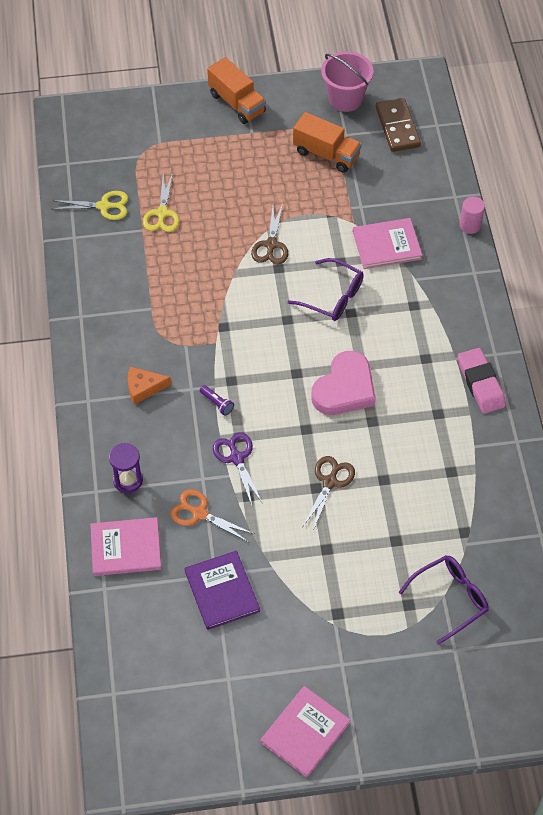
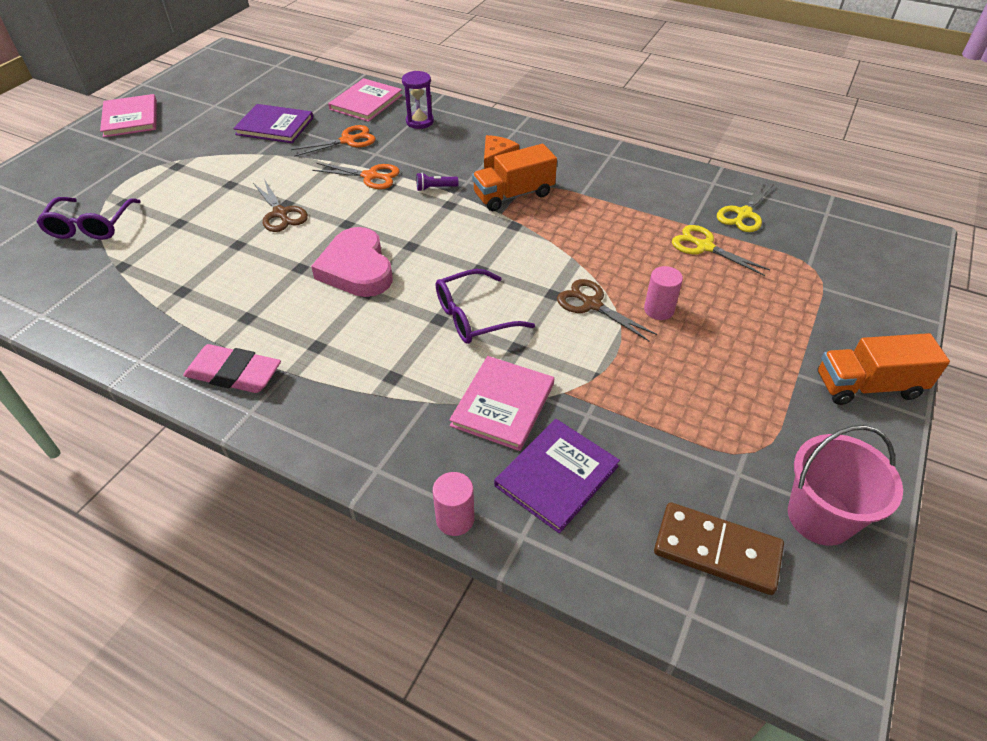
camera: 125 degrees right, 10 degrees down
(237, 458) = (370, 176): purple scissors -> orange scissors
(248, 211) = (659, 310): none -> pink cylinder
(326, 154) = (710, 430): orange truck -> orange truck (513, 195)
(410, 200) = (557, 476): none -> purple book

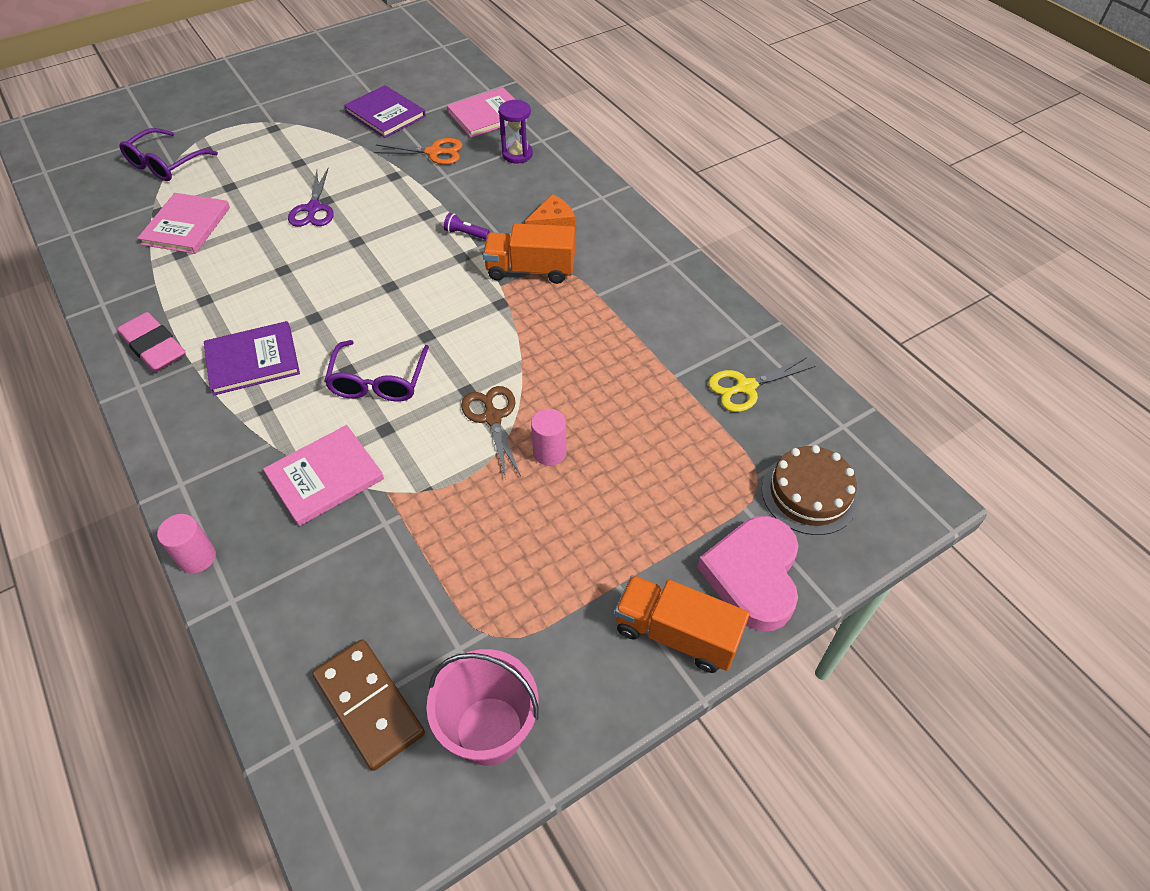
camera: 30 degrees right, 5 degrees up
(130, 118) = (278, 65): pink book -> pink book (186, 226)
(280, 214) = (313, 209): brown scissors -> purple scissors
(357, 268) = (326, 290): pink heart -> pink heart (753, 575)
(370, 176) = (420, 199): orange scissors -> none
(474, 317) = (378, 381): purple glasses -> purple glasses turned 90 degrees counterclockwise
(557, 476) = (306, 564): purple book -> purple book (253, 360)
(704, 246) = (664, 406): yellow scissors -> none
(851, 261) = (809, 494): none -> brown cake

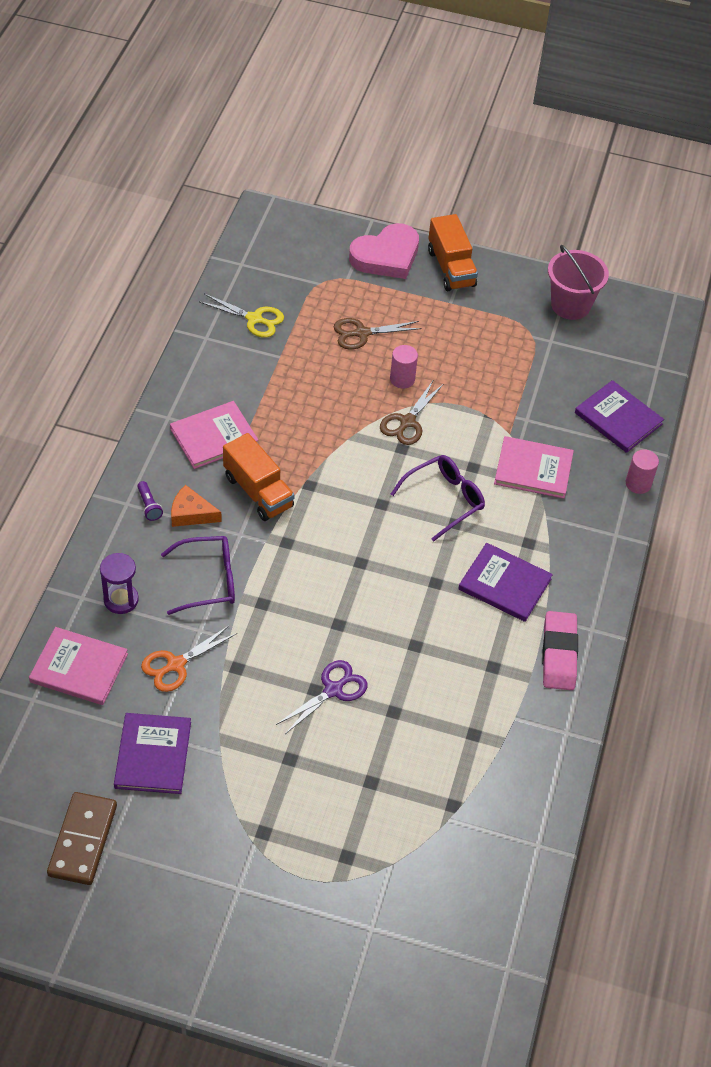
camera: 135 degrees left, 0 degrees up
(165, 164) = (397, 870): purple glasses -> purple glasses (208, 580)
(186, 226) = (443, 764): pink book -> pink book (214, 437)
(284, 617) = (618, 418): none -> purple book
(369, 705) = (612, 354): brown domino -> brown domino (82, 840)
(434, 152) = (175, 664): orange scissors -> orange scissors turned 90 degrees counterclockwise
(465, 234) = (258, 560): purple flashlight -> purple flashlight (149, 506)
(646, 462) = (362, 333): none -> brown scissors
(809, 494) = (309, 257): brown cake -> none

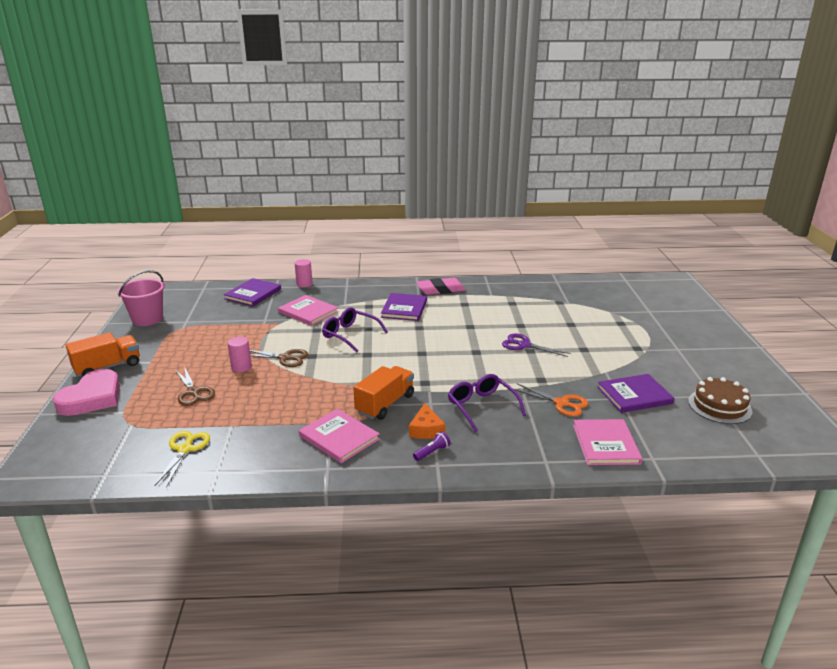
camera: 105 degrees left, 25 degrees down
(82, 840) = (719, 406): brown domino -> brown cake
(121, 600) = (531, 441): purple hourglass -> none
(386, 256) = (92, 398): pink heart -> pink heart turned 75 degrees clockwise
(533, 469) = (308, 312): pink book -> pink book turned 45 degrees counterclockwise

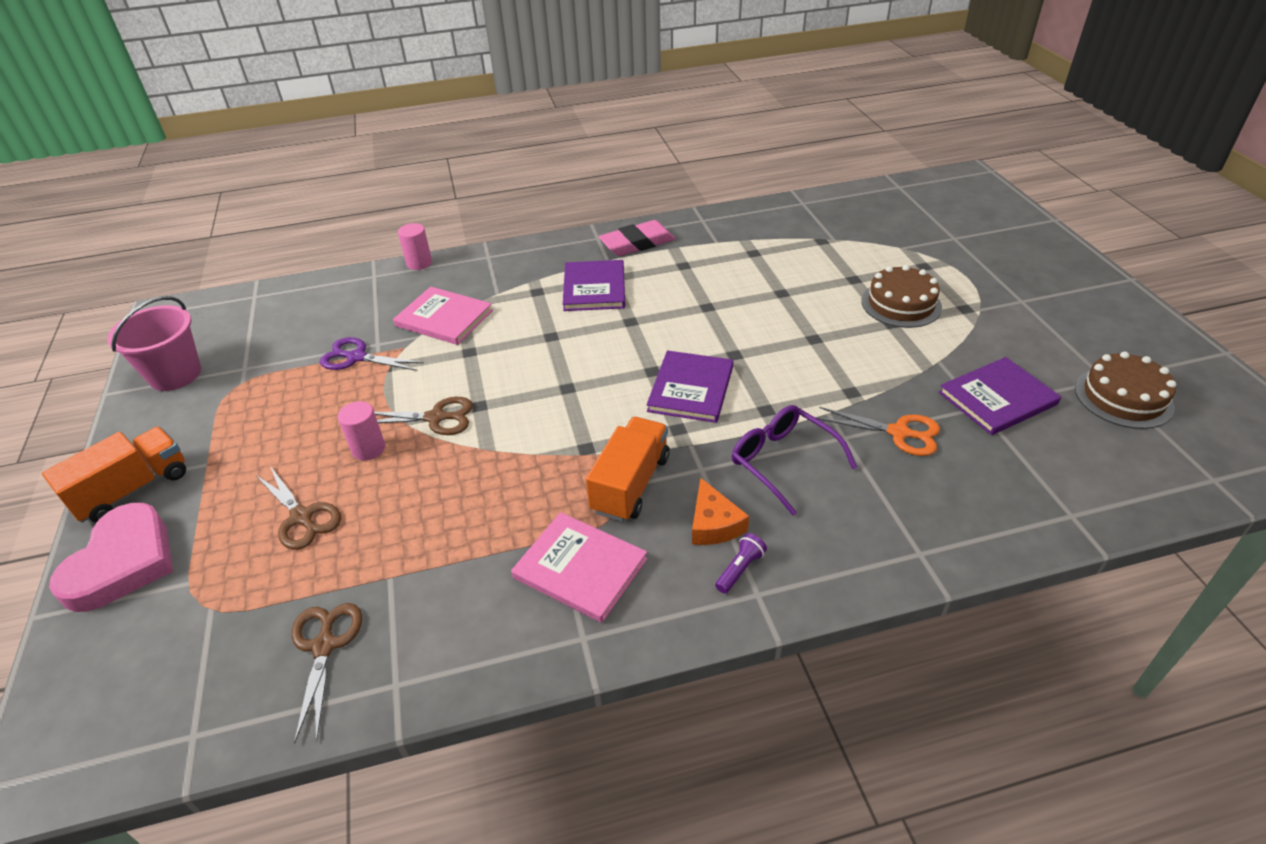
camera: 10 degrees left, 15 degrees up
(185, 449) = (325, 646): yellow scissors -> brown scissors
(253, 294) = (341, 295): purple book -> purple book (690, 389)
(350, 335) = (527, 353): purple glasses -> none
(524, 345) = (801, 330): purple scissors -> purple scissors (356, 357)
(595, 340) = (901, 304): none -> brown cake
(605, 444) = (994, 501): pink book -> none

